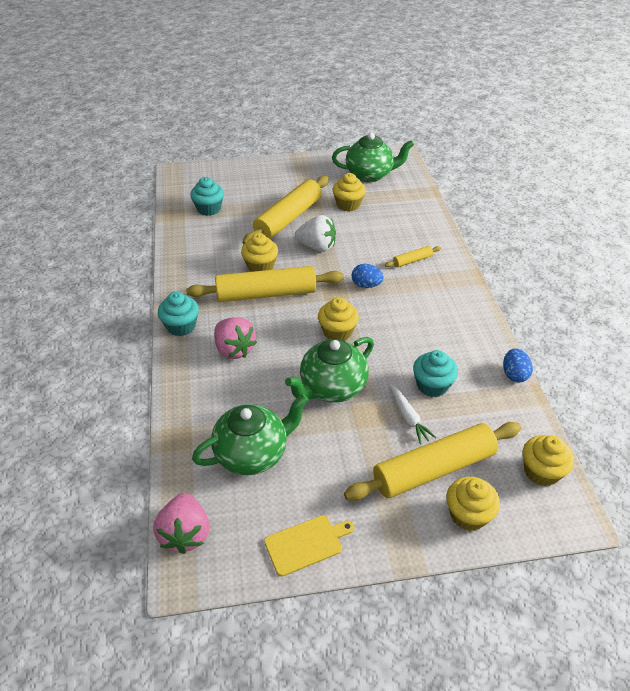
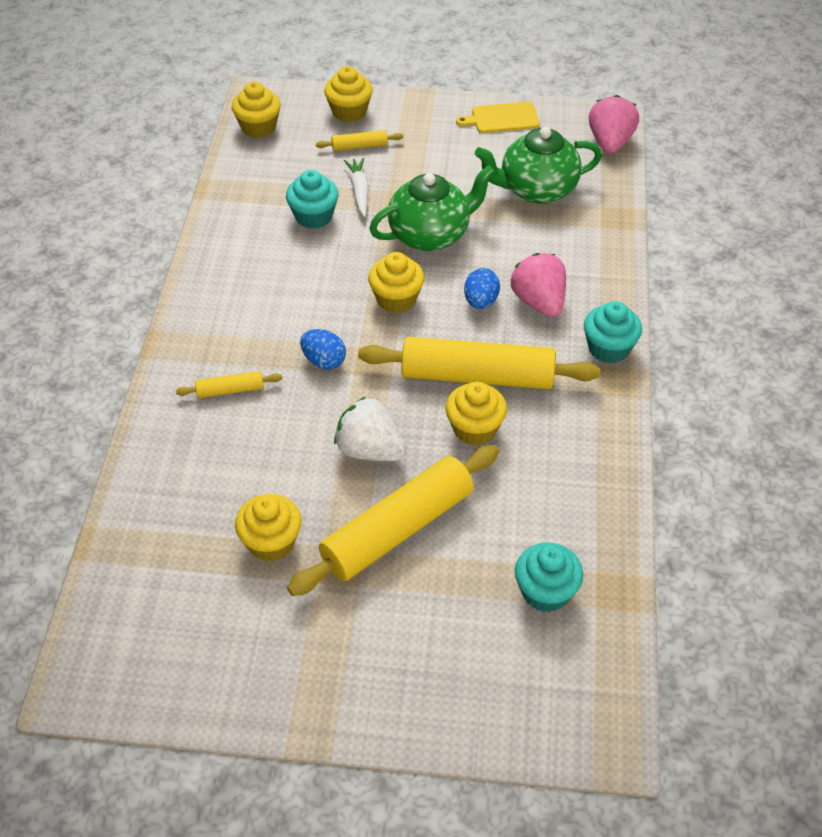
camera: 165 degrees left, 5 degrees up
(370, 175) = (183, 624): green teapot -> none
(434, 469) = (359, 146): yellow rolling pin -> yellow rolling pin, size x0.44
(514, 374) = (212, 210): blue egg -> blue egg (480, 301)

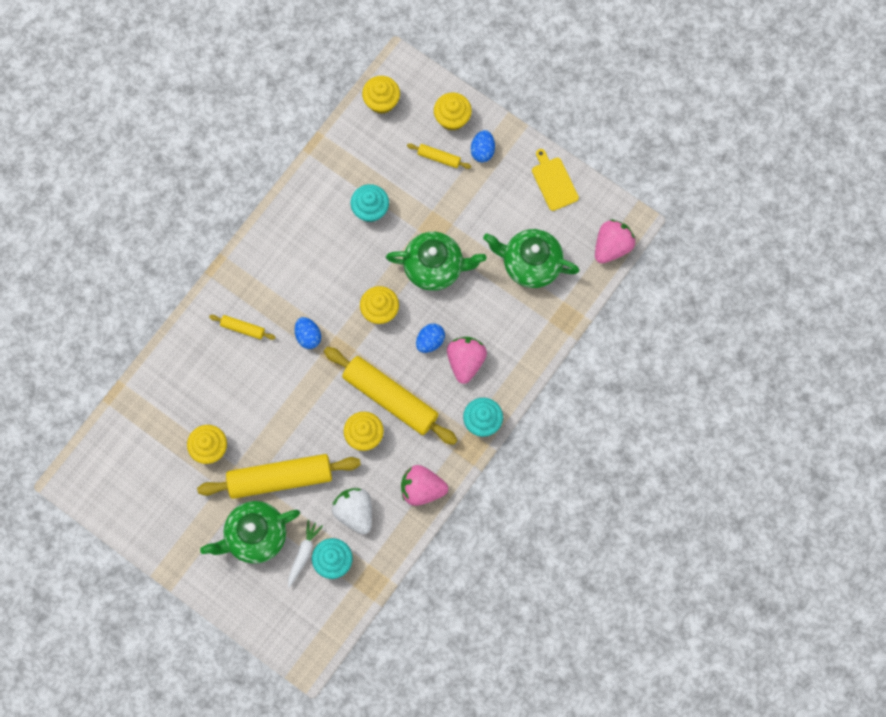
camera: 30 degrees right, 25 degrees up
(359, 191) = (413, 202): white carrot -> white carrot (303, 553)
(369, 450) = (296, 417): white strawberry -> white strawberry (354, 512)
(404, 123) = (482, 151): none -> blue egg
(411, 617) = (255, 536): none -> green teapot
(502, 118) = (554, 182): yellow cutting board -> yellow cutting board turned 45 degrees clockwise
(595, 451) = (422, 489): none -> pink strawberry

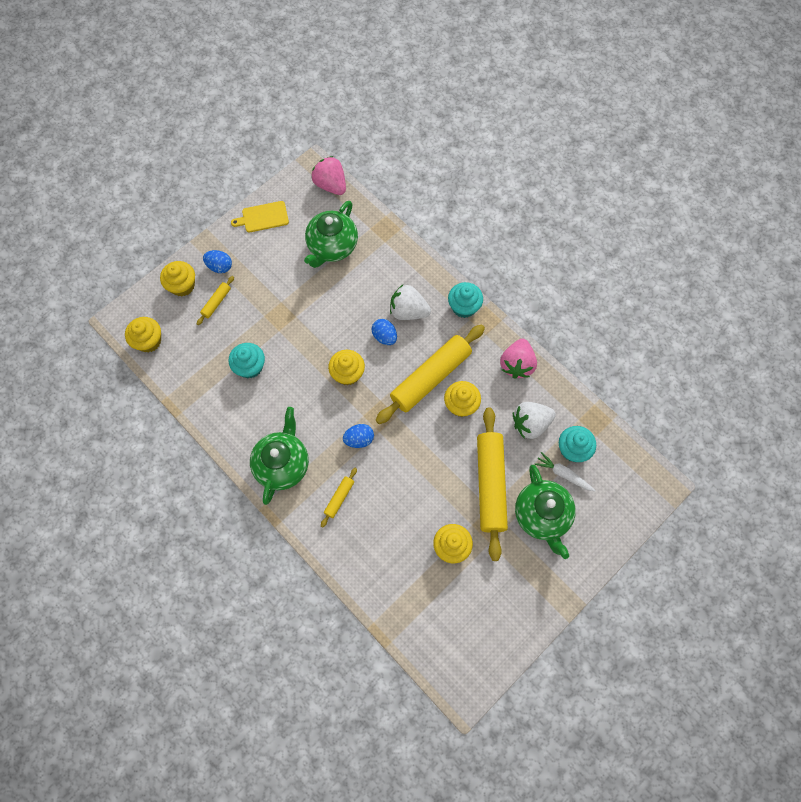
camera: 80 degrees left, 5 degrees down
(435, 267) = (317, 322): green teapot -> green teapot (282, 464)
(465, 361) = (408, 311): pink strawberry -> white strawberry

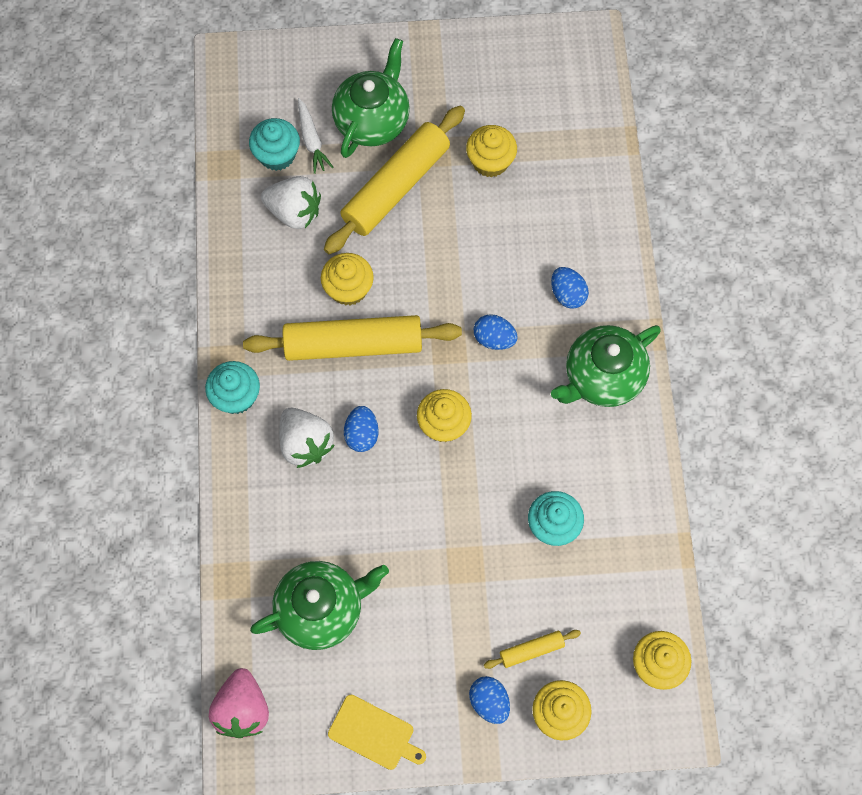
camera: 140 degrees left, 0 degrees up
(339, 498) = (567, 294): yellow rolling pin -> blue egg
(517, 364) = (244, 283): pink strawberry -> none

